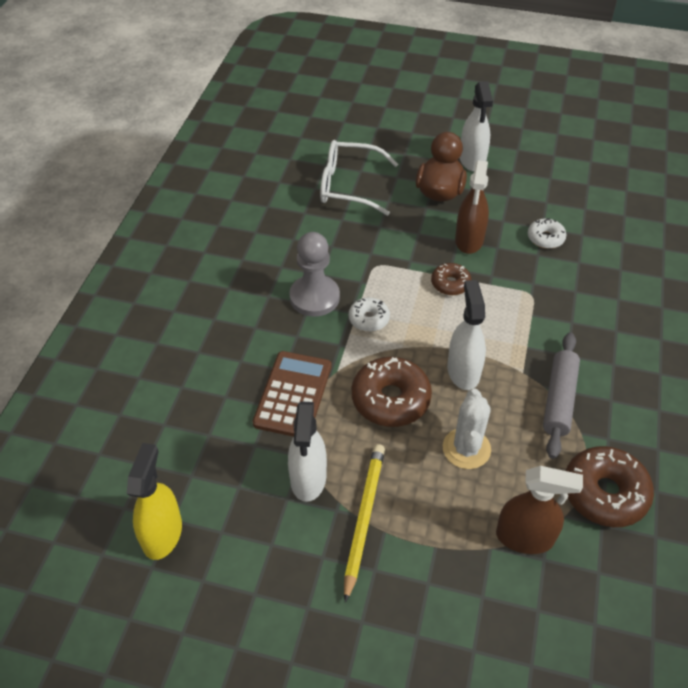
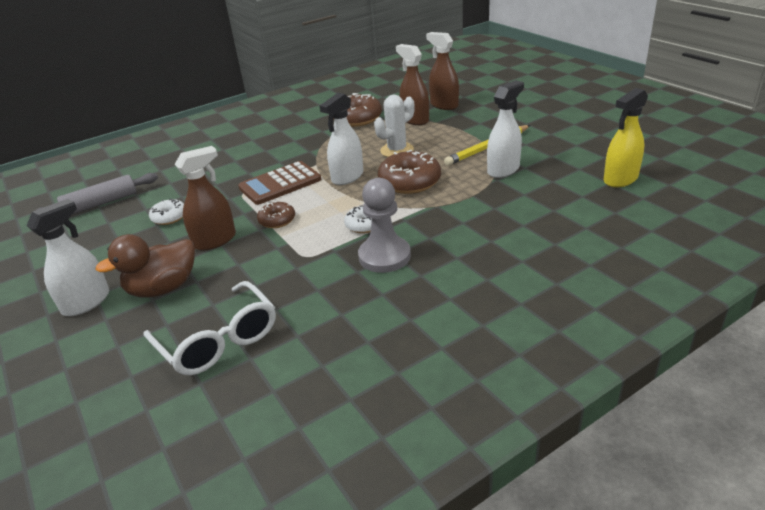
camera: 135 degrees left, 15 degrees down
(293, 394) = (471, 207): brown calculator -> brown calculator (280, 184)
(530, 611) = (444, 105): none -> brown spray bottle
(559, 399) = (318, 149): grey rolling pin -> grey rolling pin (101, 203)

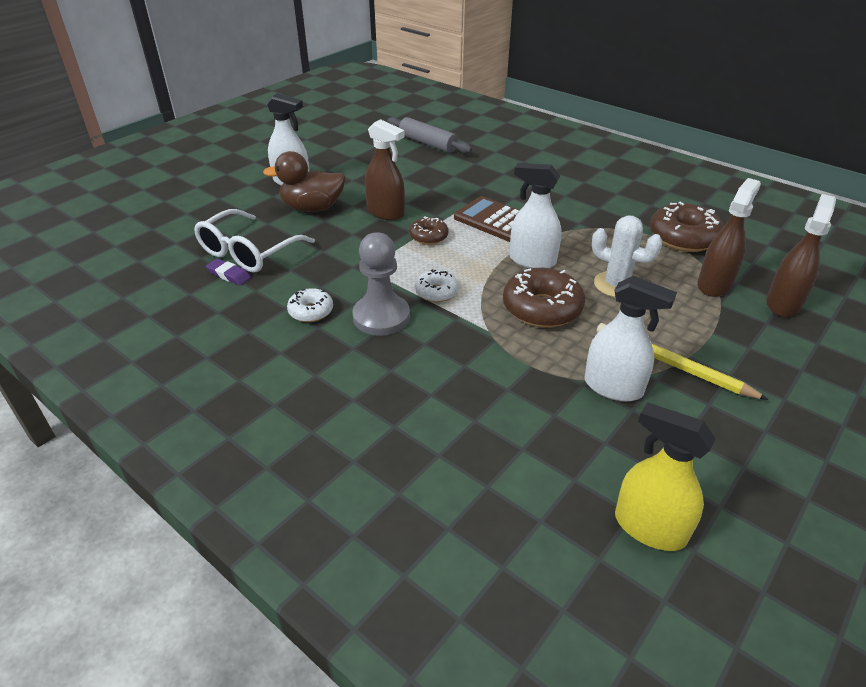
camera: 70 degrees right, 5 degrees up
(163, 288) = (312, 208): brown duck -> brown duck turned 45 degrees counterclockwise
(169, 217) = (416, 180): white donut -> white donut (311, 311)
(255, 356) = (229, 275): none -> purple eraser

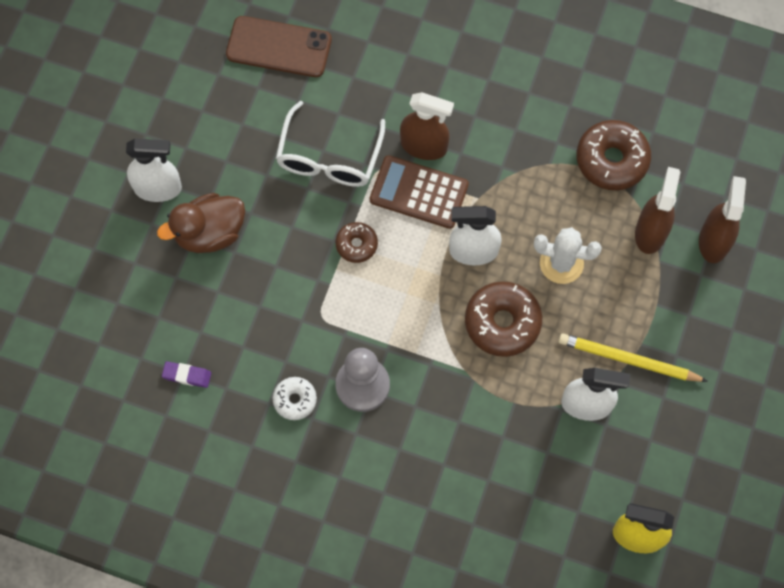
camera: 20 degrees left, 30 degrees up
(248, 252) = (185, 334): white glasses -> white glasses (329, 158)
(386, 212) = (293, 215): brown spray bottle -> brown spray bottle (424, 146)
(427, 143) = (279, 47): grey rolling pin -> brown phone
(436, 292) = (398, 332): white donut -> none

